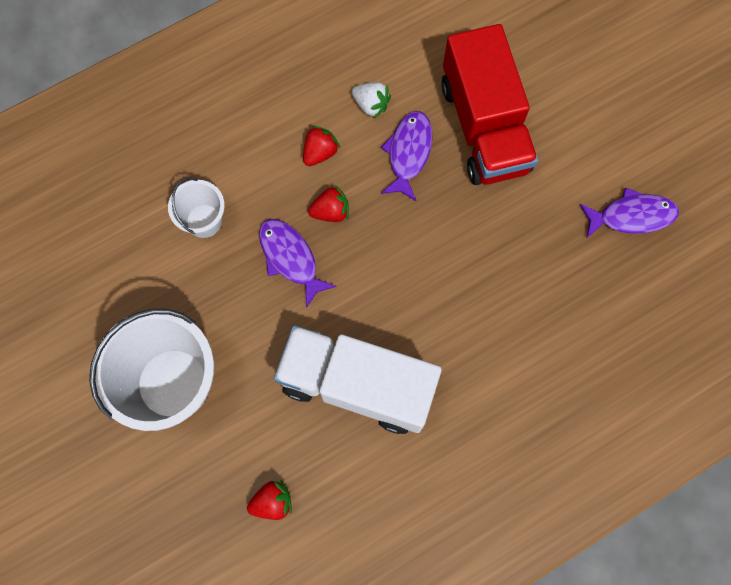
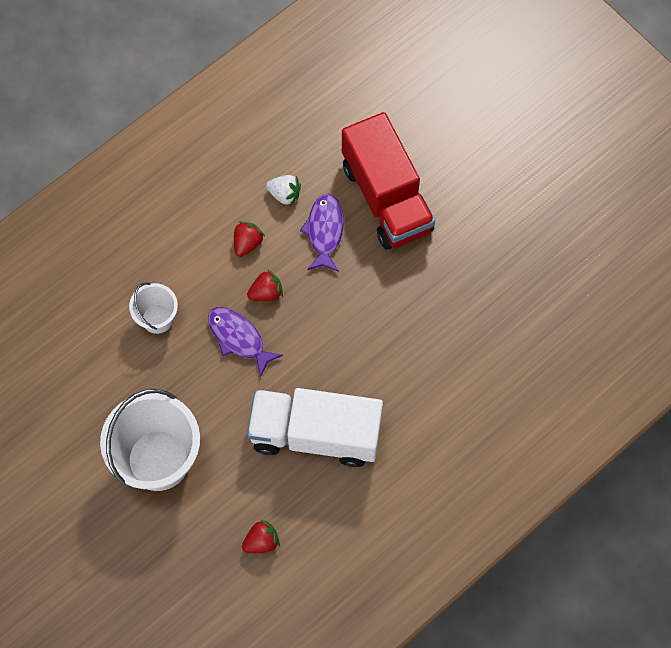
camera: 10 degrees left, 5 degrees down
(632, 216) = (525, 254): purple fish -> none

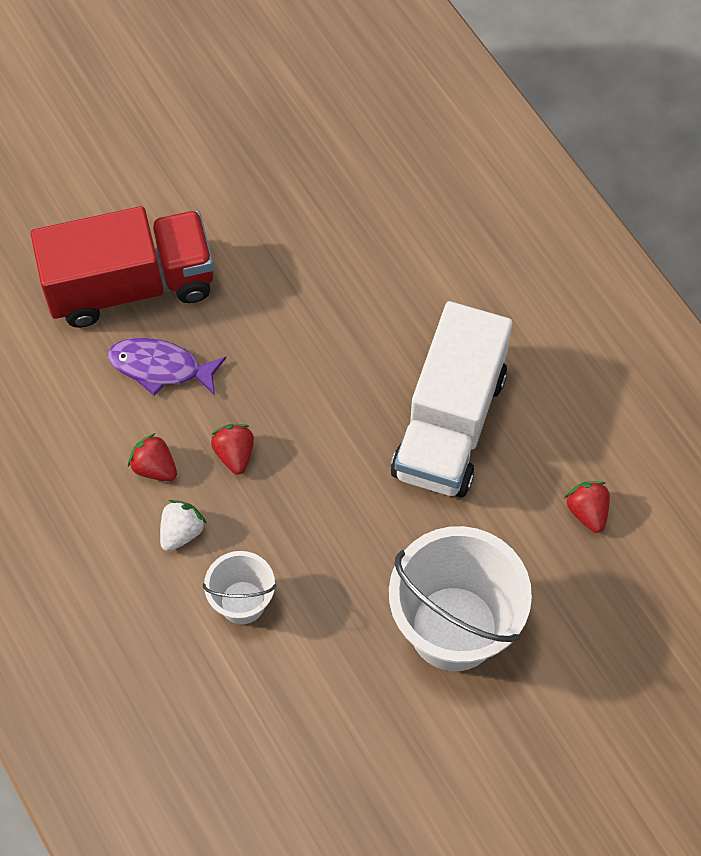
camera: 80 degrees left, 5 degrees down
(239, 338) = (294, 498): purple fish -> none
(284, 194) = (92, 409): white strawberry -> white strawberry (181, 532)

